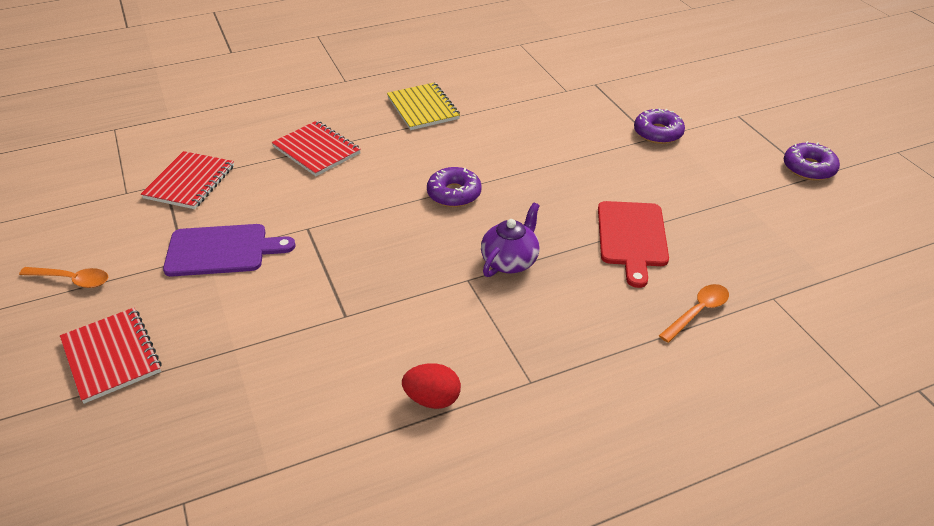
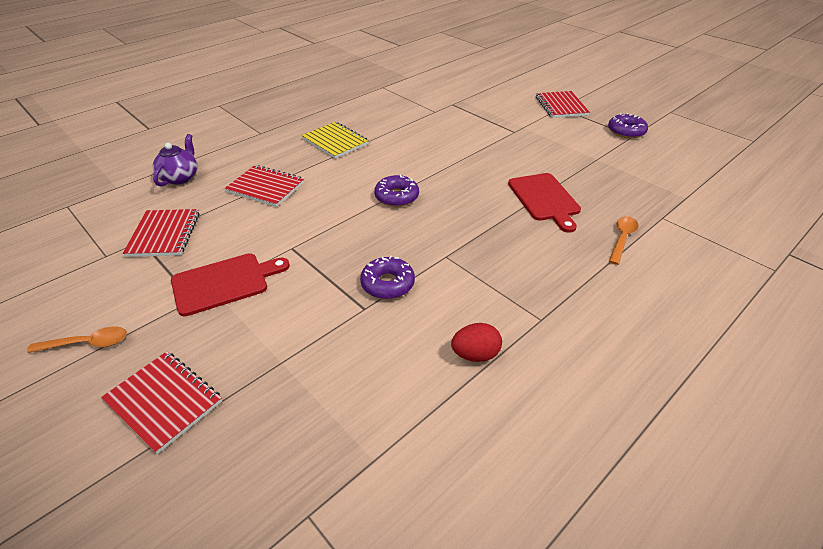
camera: 20 degrees left, 0 degrees up
(222, 250) = (225, 283): purple cutting board -> red cutting board
(510, 261) = (469, 235): purple teapot -> purple teapot (180, 177)
(658, 133) = (516, 128): purple donut -> purple donut (387, 284)
(741, 113) = (561, 106): none -> red notebook

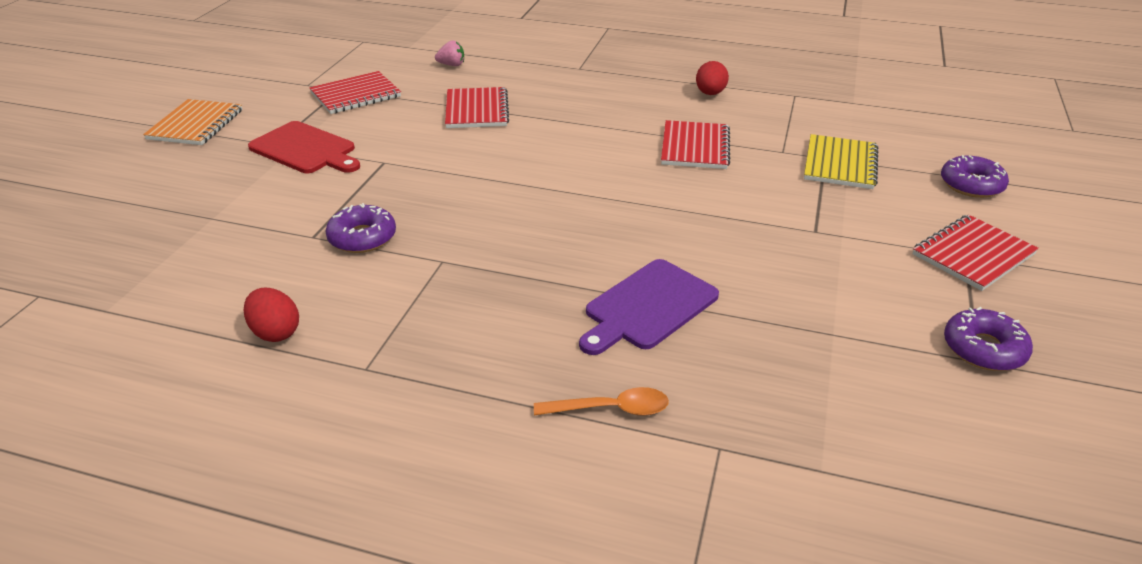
camera: 60 degrees right, 5 degrees down
(87, 343) = (195, 124): orange spoon -> orange notebook
(163, 401) = (143, 182): red notebook -> red notebook (695, 147)
(180, 177) = (452, 65): purple teapot -> pink strawberry
(335, 141) = (614, 113): yellow notebook -> yellow notebook (840, 164)
(350, 106) = (710, 93): none -> red egg
(396, 197) = (536, 190): purple donut -> purple donut (971, 185)
(544, 199) = (647, 307): red cutting board -> purple cutting board

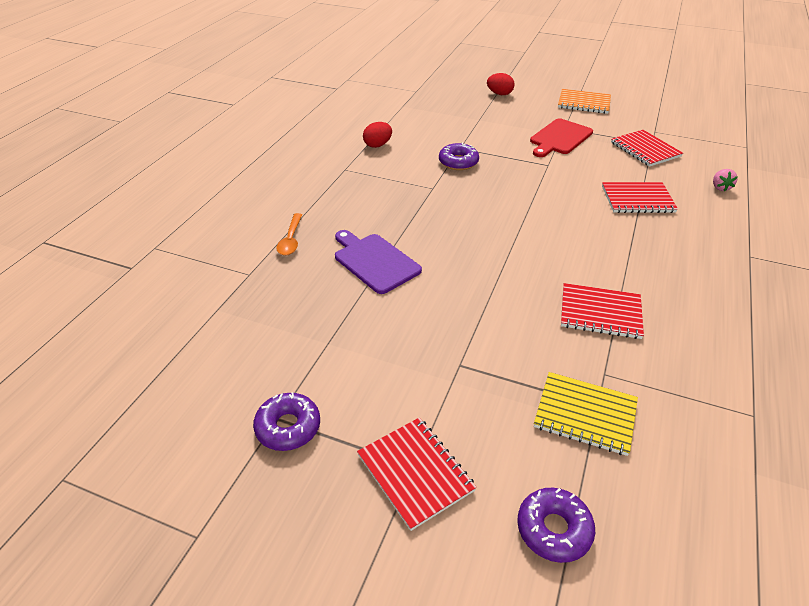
camera: 95 degrees right, 5 degrees up
(710, 93) = (727, 341): red egg -> red egg (499, 94)

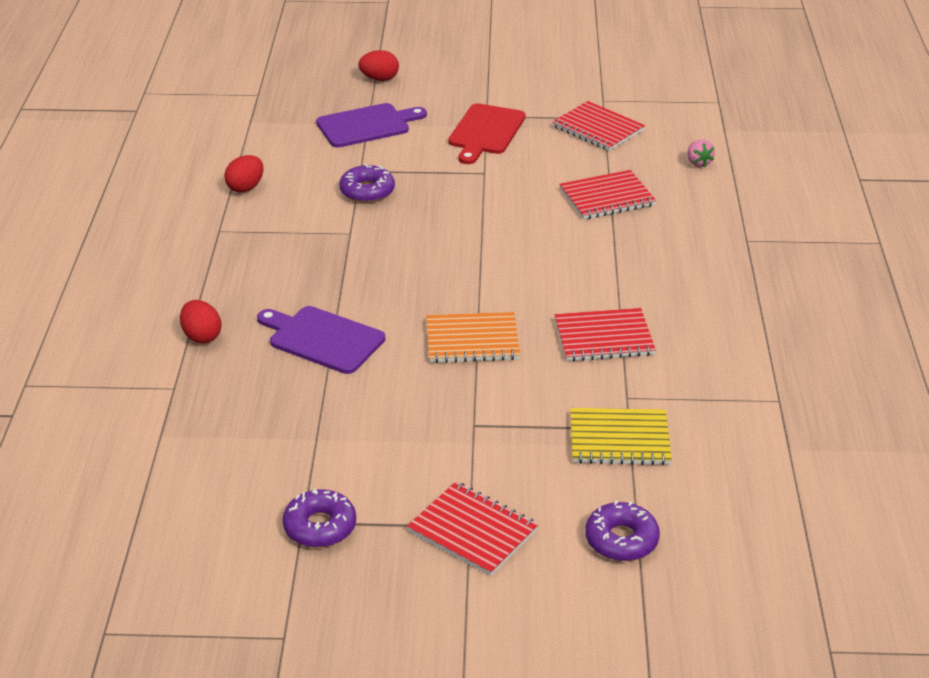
camera: 20 degrees left, 5 degrees down
(291, 240) = (202, 336): orange spoon -> red egg
(478, 120) = (367, 125): none -> purple cutting board
(584, 103) = (499, 73): orange notebook -> orange notebook (472, 340)

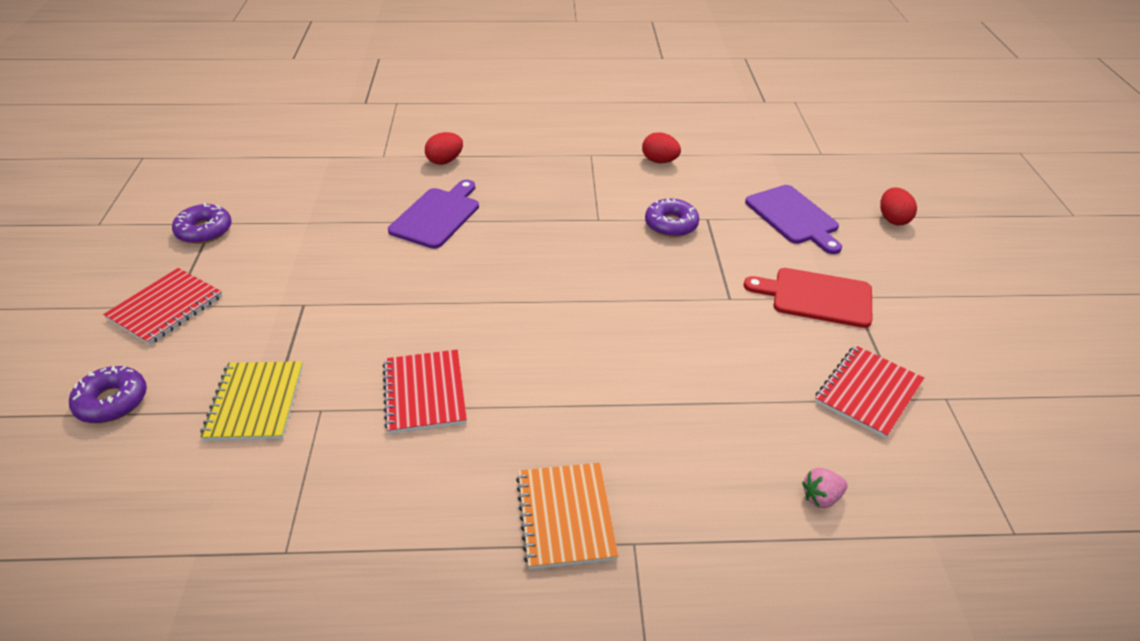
camera: 85 degrees right, 5 degrees up
(472, 340) = (428, 299): orange notebook -> orange notebook (565, 516)
(607, 197) = (705, 399): red notebook -> none

